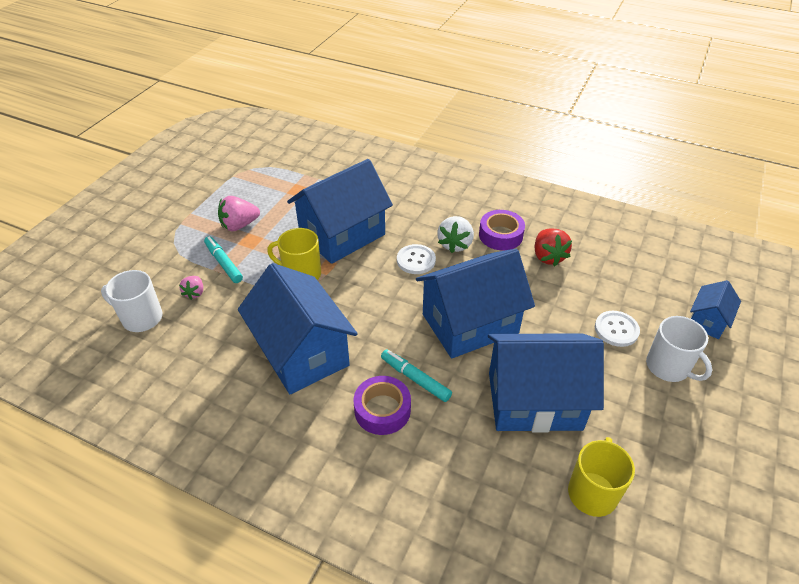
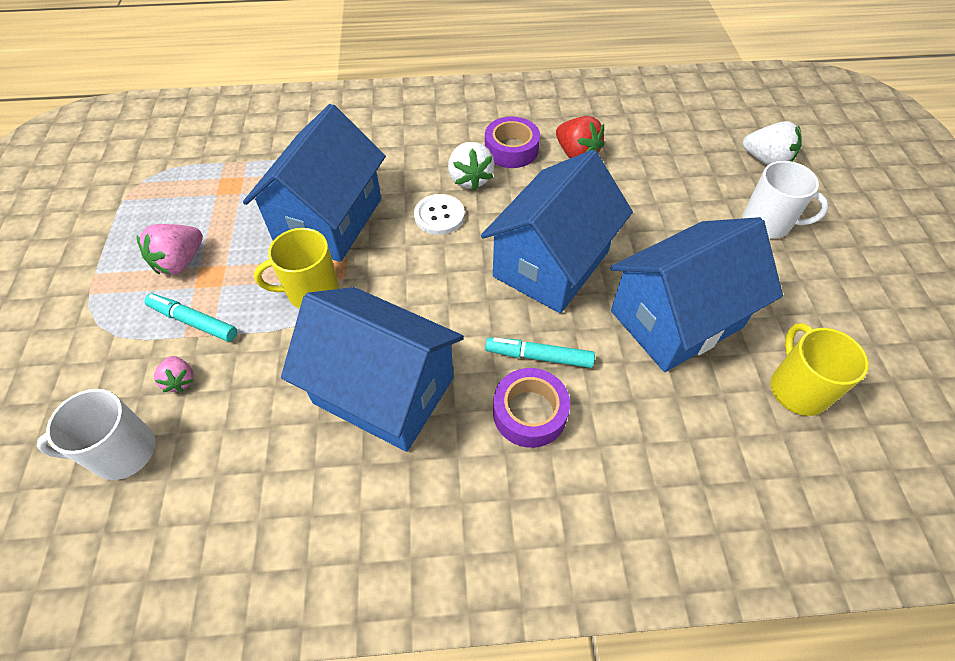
camera: 30 degrees left, 10 degrees up
(616, 329) = (695, 205): white button -> none
(707, 321) = (766, 161): blue house -> white strawberry

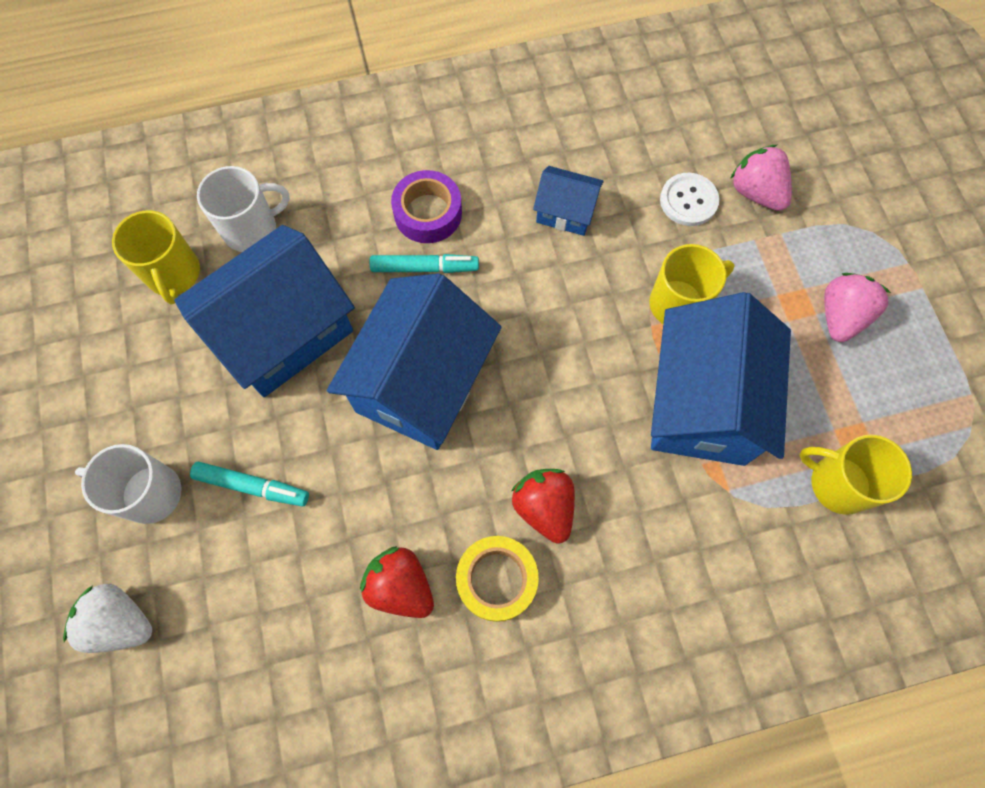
camera: 170 degrees right, 15 degrees up
(122, 452) = (765, 129): white mug -> white mug (252, 229)
(180, 380) = (756, 192): pink strawberry -> pink strawberry, size x1.67
(193, 322) = (780, 250): turquoise marker -> turquoise marker (252, 486)
(259, 165) = (838, 483): none -> yellow mug
(384, 390) = (565, 212): blue house -> blue house, size x0.48
(439, 216) = (568, 434): white button -> white button (688, 201)
(470, 179) = (544, 507): white strawberry -> red strawberry
(511, 149) = (497, 579): purple tape -> yellow tape

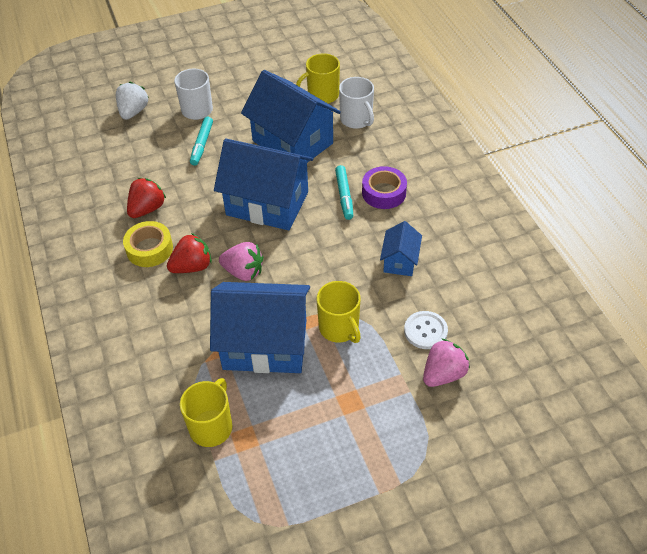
camera: 85 degrees right, 20 degrees down
(840, 316) = (344, 431): pink strawberry -> pink strawberry (243, 272)

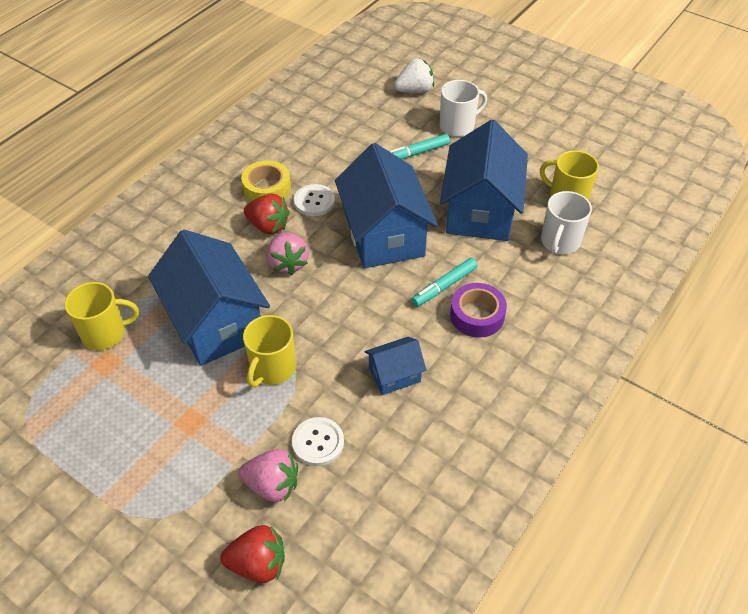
camera: 55 degrees right, 0 degrees up
(147, 209) = (310, 162): red strawberry -> red strawberry (258, 564)
(193, 226) = (314, 201): none -> white button

